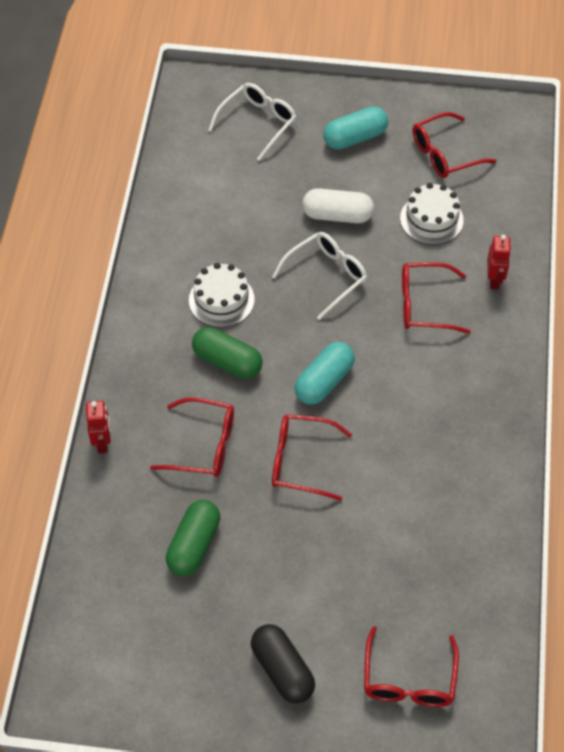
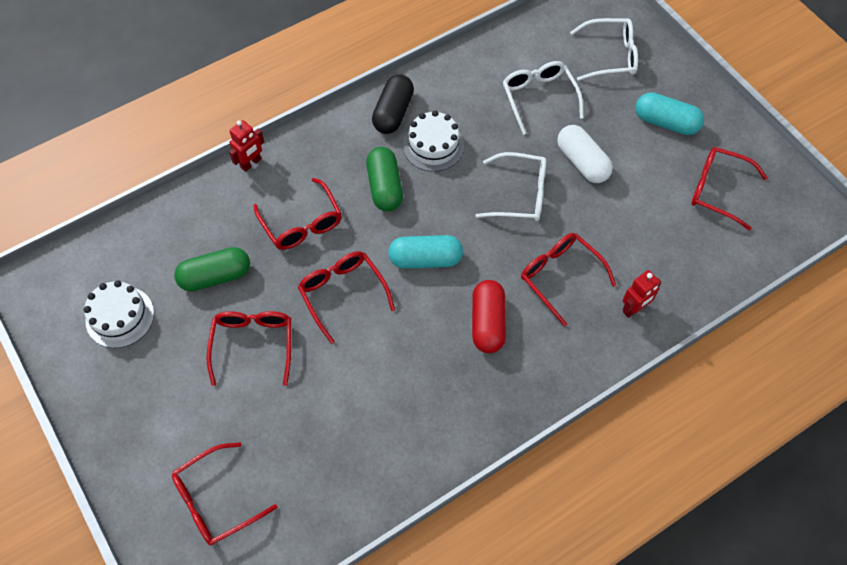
camera: 50 degrees right, 5 degrees up
(249, 197) = (539, 98): none -> white glasses
(282, 670) = (158, 406): black capsule -> black capsule (393, 113)
(289, 560) = (253, 345): none -> red glasses
(420, 380) = (487, 323): none -> red capsule
(431, 219) = (645, 225): white cake -> white cake (120, 317)

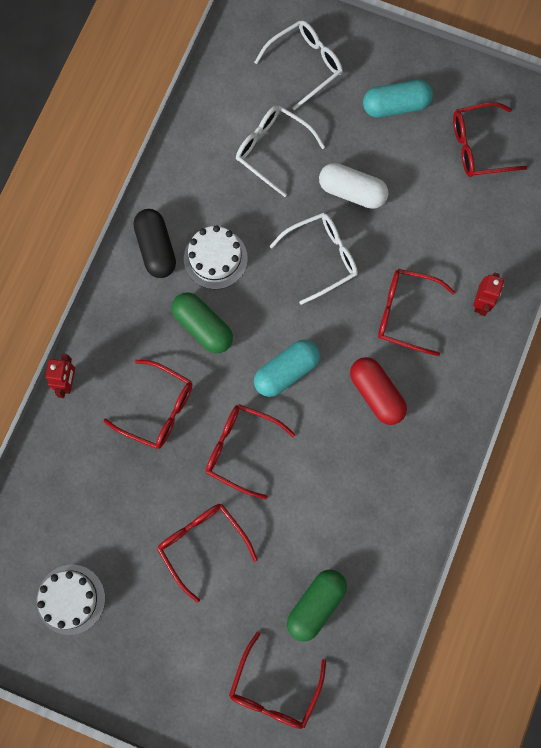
camera: 35 degrees left, 15 degrees up
(215, 276) = (123, 507): green capsule -> green capsule (316, 604)

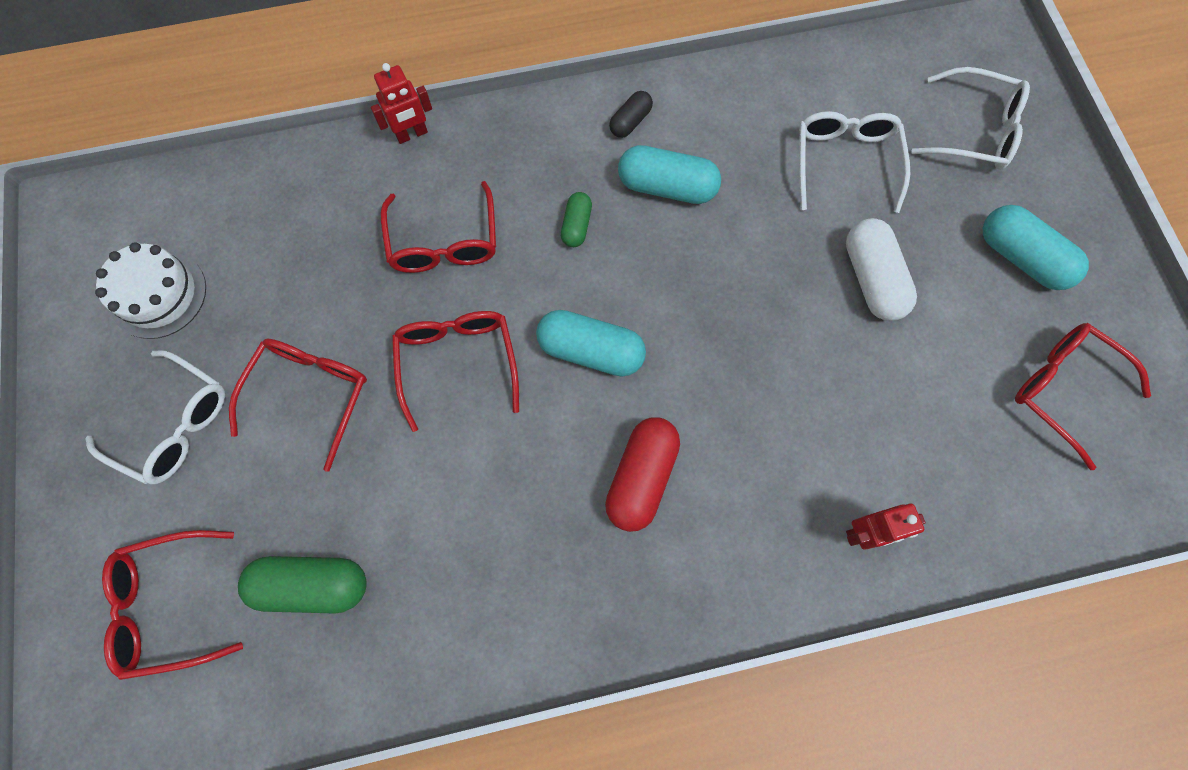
camera: 55 degrees right, 5 degrees down
(156, 248) = (630, 122): black capsule -> black capsule, size x0.56
(203, 326) = (576, 226): green capsule -> green capsule, size x0.56
(215, 258) = (667, 187): white cake -> turquoise capsule
(321, 258) = (761, 298): white glasses -> white glasses (173, 424)
(406, 313) = (774, 445): red glasses -> none

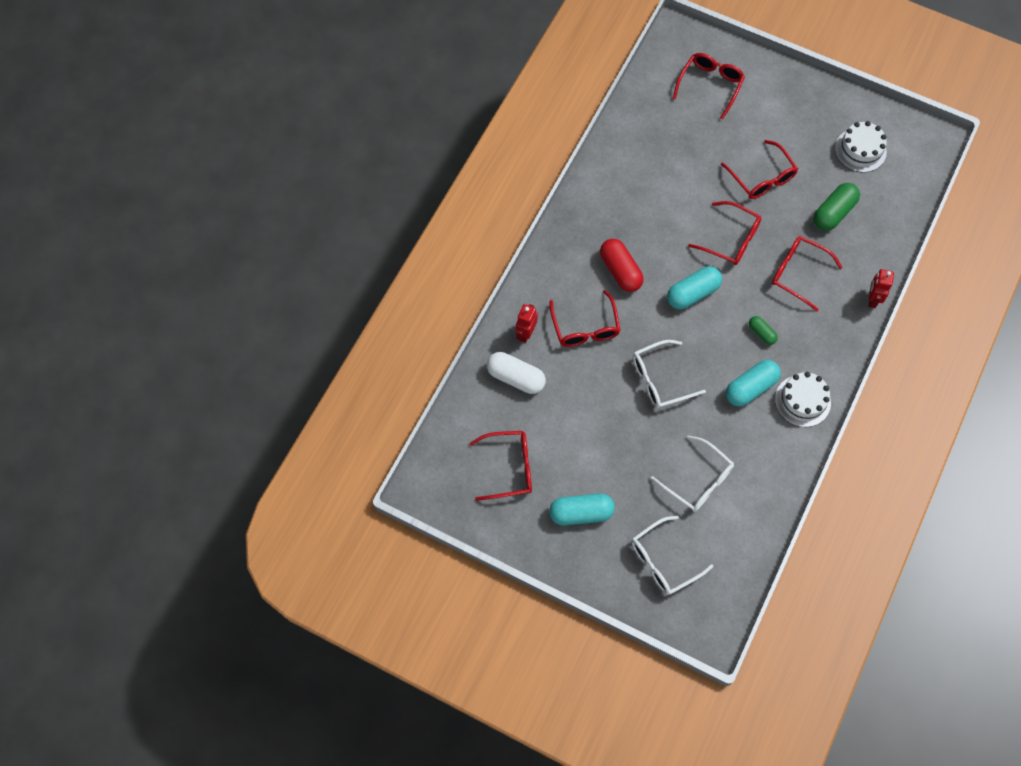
camera: 130 degrees right, 5 degrees down
(173, 424) = (789, 124): white glasses -> white glasses (661, 379)
(313, 585) = (677, 133): green capsule -> green capsule (833, 213)
(630, 122) = (802, 401): black capsule -> white cake
(774, 456) = (585, 326): none -> red glasses
(871, 279) = (628, 436): white capsule -> white capsule (516, 377)

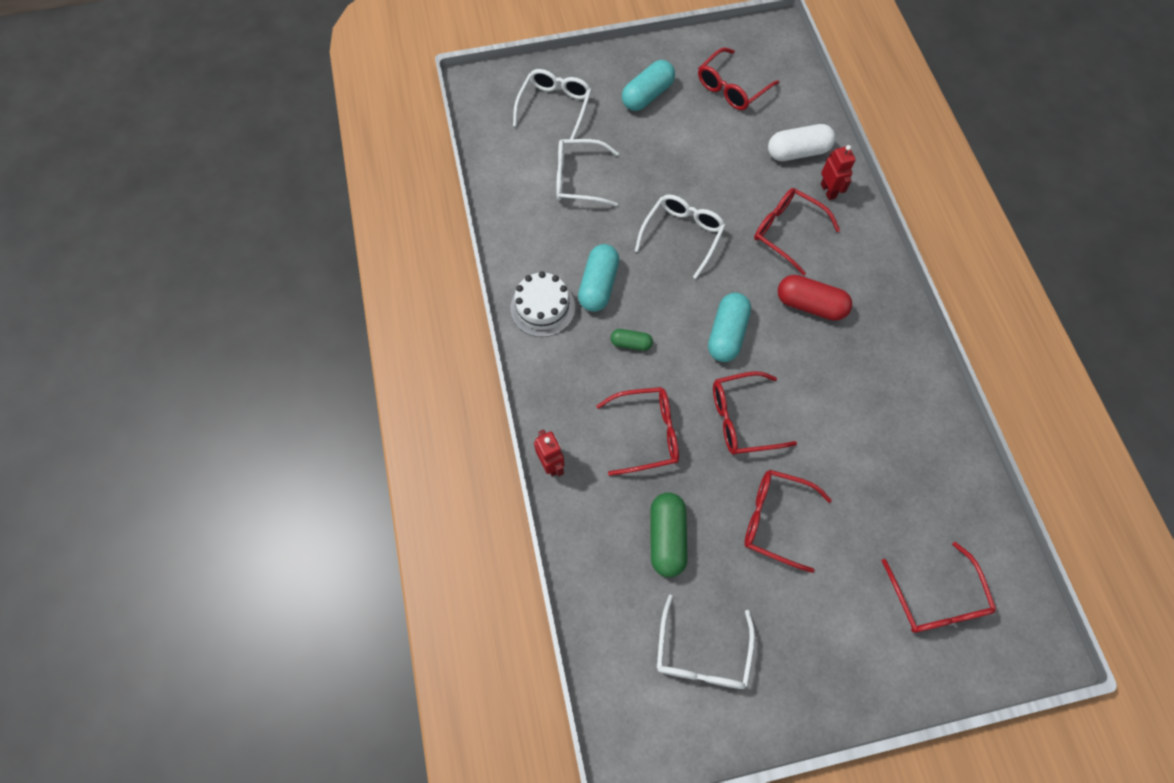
camera: 140 degrees right, 0 degrees up
(860, 150) = (702, 652): white cake -> white glasses

